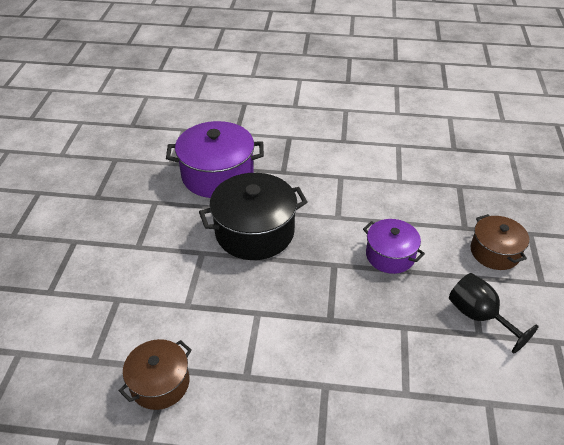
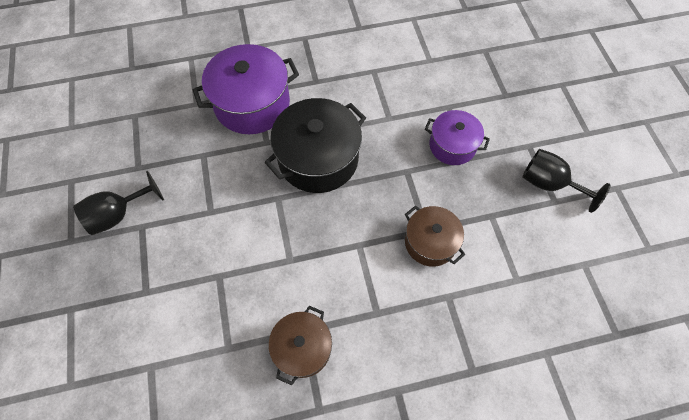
camera: 20 degrees left, 20 degrees up
(61, 227) = (118, 214): none -> black goblet
(495, 252) = (539, 113): brown pot -> brown pot (430, 242)

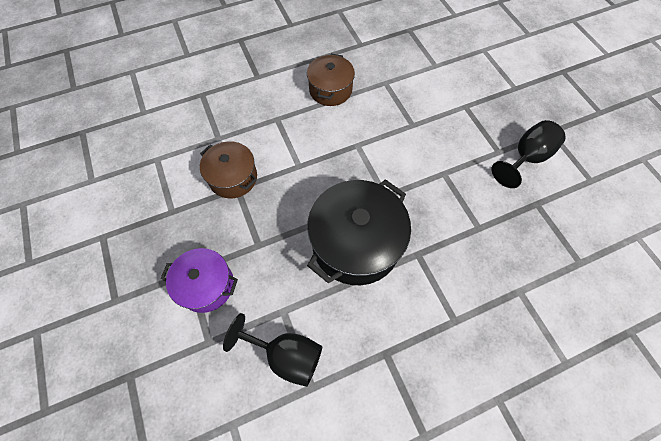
camera: 170 degrees right, 0 degrees up
(252, 104) = (454, 302): purple pot -> none
(549, 184) = (103, 255): black goblet -> black goblet (286, 355)

